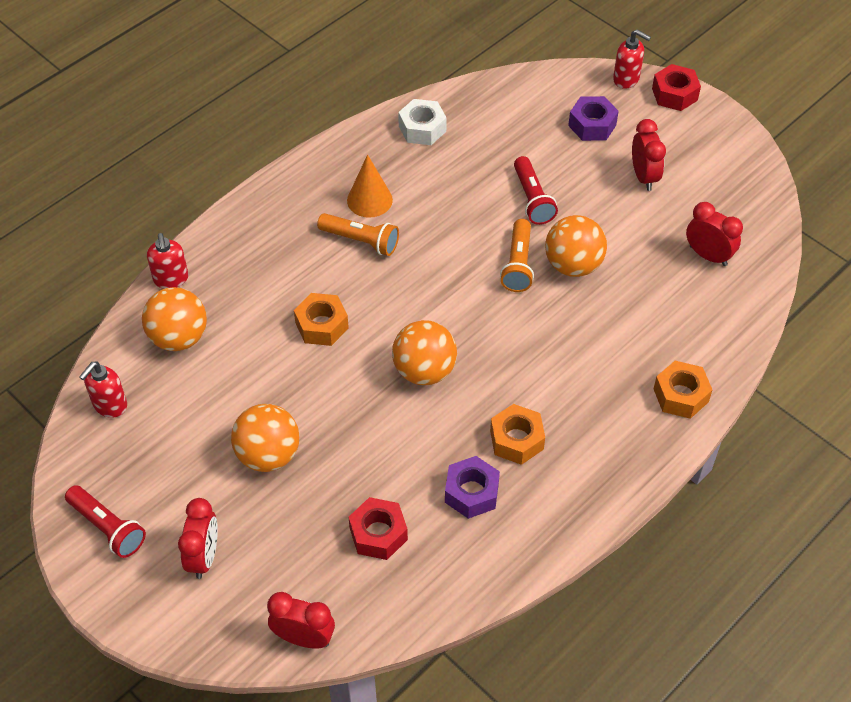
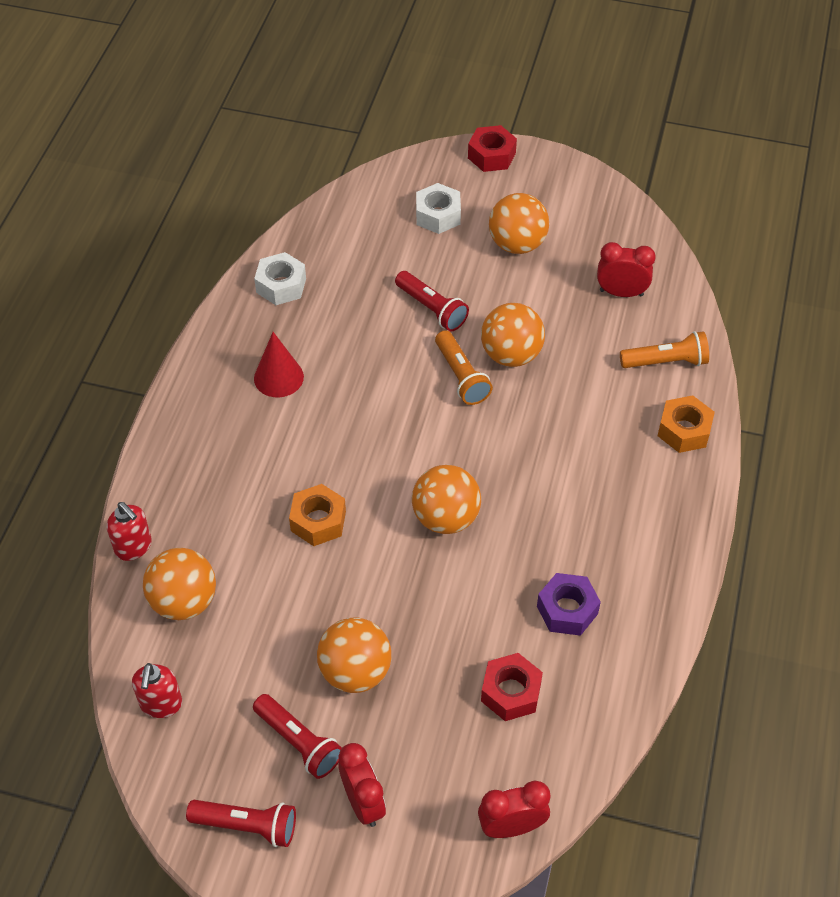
camera: 30 degrees left, 0 degrees up
(188, 486) = (299, 742): none -> red flashlight
(361, 241) = (298, 421): orange flashlight -> orange flashlight (666, 362)
(369, 200) = (278, 377): orange cone -> red cone
(516, 440) = (573, 541): orange nut -> none
(592, 125) = (438, 215): purple nut -> white nut
(626, 79) = (439, 159): red soap dispenser -> none
(644, 177) = (517, 244): red clock -> orange ball

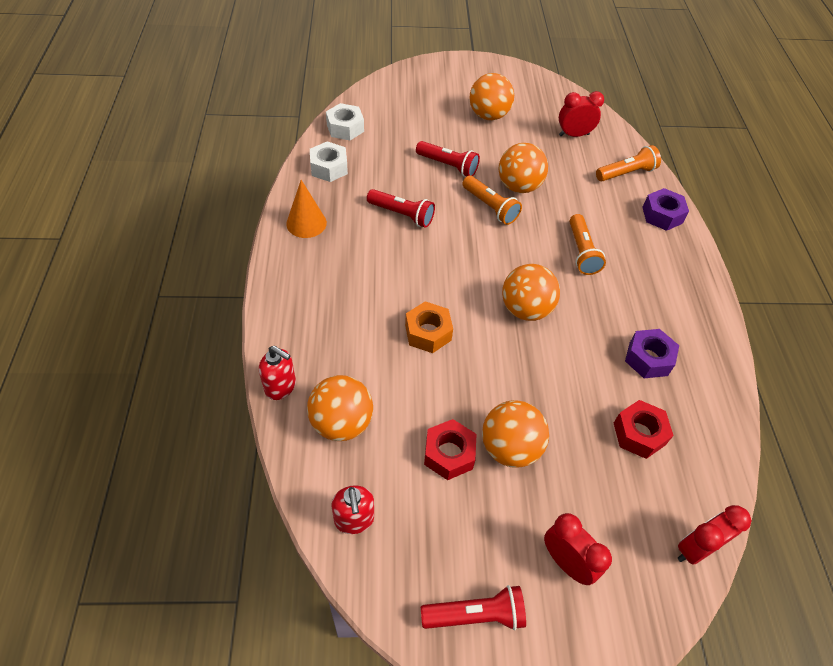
camera: 20 degrees left, 0 degrees up
(228, 355) = (306, 223): none -> orange cone
(278, 377) = (353, 232): red cone -> none
(299, 742) = (489, 522): red flashlight -> red flashlight (402, 215)
(438, 215) = (425, 105): white nut -> white nut (345, 128)
(491, 155) = (445, 64): red nut -> red nut (449, 454)
(550, 459) = (581, 252): none -> orange flashlight
(684, 430) = (662, 215): orange nut -> purple nut

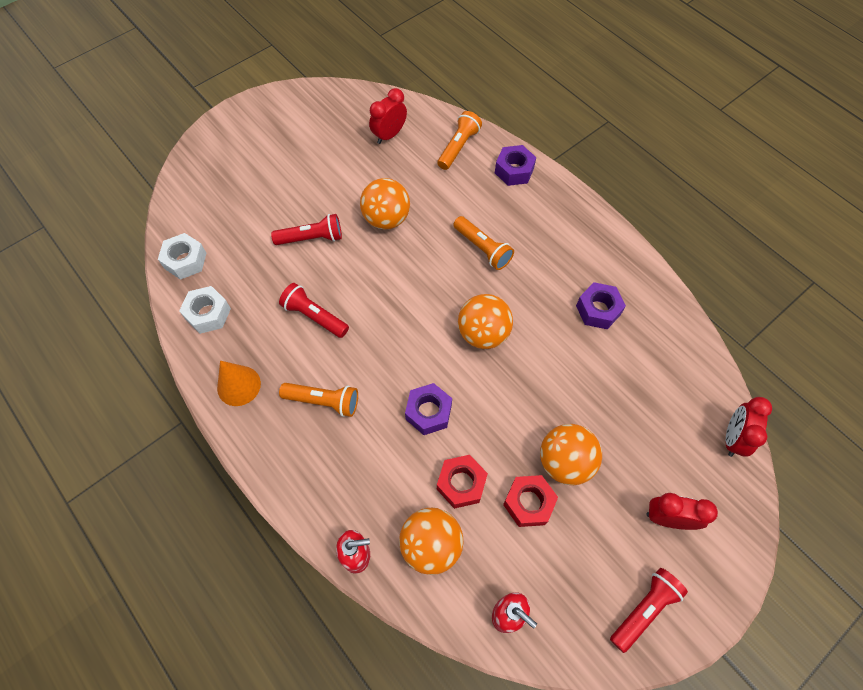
camera: 35 degrees left, 10 degrees up
(402, 215) = (314, 316): red flashlight -> red flashlight turned 135 degrees counterclockwise
(428, 332) = (428, 412): orange nut -> purple nut
(488, 115) = (303, 161): orange ball -> none
(490, 207) = (380, 256): orange flashlight -> orange flashlight (323, 401)
(639, 434) = (637, 378): red nut -> red nut (461, 484)

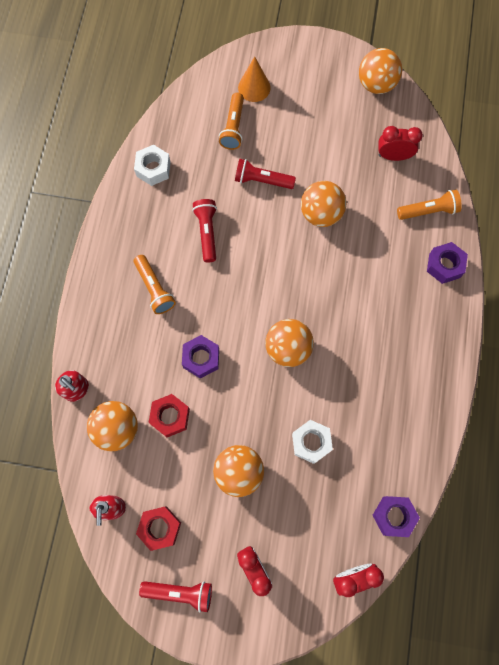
camera: 50 degrees right, 10 degrees up
(185, 261) = (177, 121): white nut -> white nut (311, 442)
(239, 385) = (123, 230): orange cone -> orange cone (254, 87)
(312, 238) = (262, 180): red flashlight -> red flashlight turned 150 degrees clockwise
(317, 101) = (376, 84): none -> orange ball
(482, 249) = (355, 296): orange flashlight -> orange flashlight (233, 127)
(528, 503) = (191, 469): red nut -> red nut (160, 528)
(598, 310) = (376, 412): purple nut -> purple nut (393, 516)

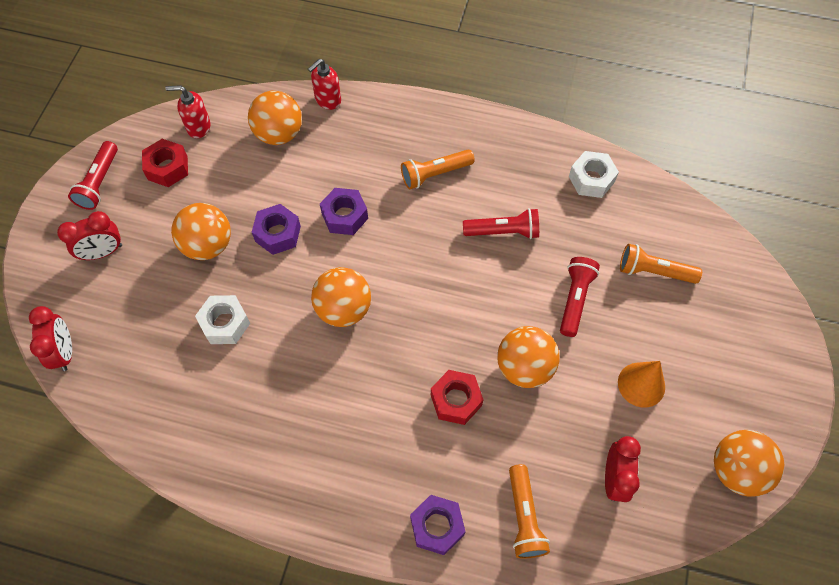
camera: 95 degrees right, 10 degrees down
(170, 417) = (283, 182): red nut -> red nut (456, 400)
(254, 87) = (718, 301): orange cone -> orange cone (641, 384)
(393, 516) = (118, 407): purple nut -> purple nut (278, 234)

